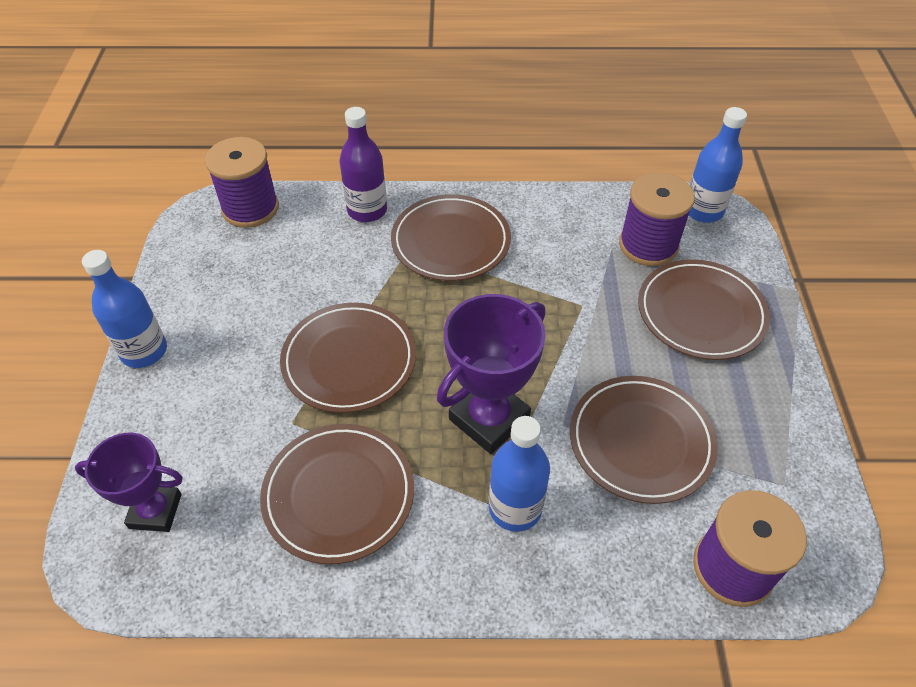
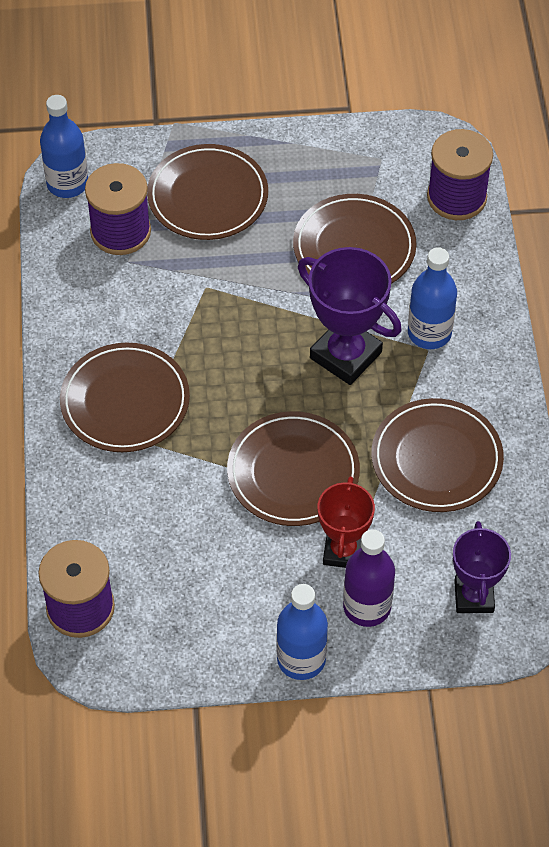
camera: 95 degrees left, 5 degrees up
(248, 394) = (343, 551): none -> red trophy
(367, 210) = (79, 486): purple bottle -> purple bottle (367, 607)

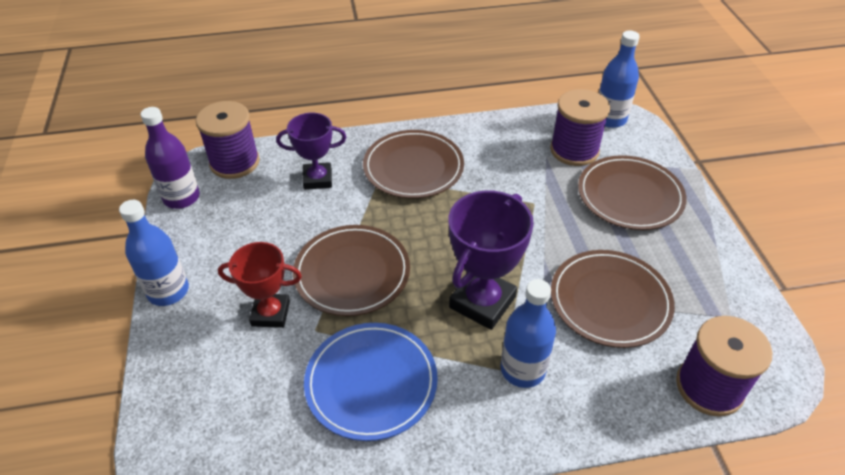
camera: 85 degrees right, 10 degrees down
(367, 607) = (212, 334): purple bottle -> purple bottle (181, 198)
(436, 459) = (371, 383): brown plate -> blue plate
(474, 596) = (211, 423): purple trophy -> purple trophy (317, 179)

